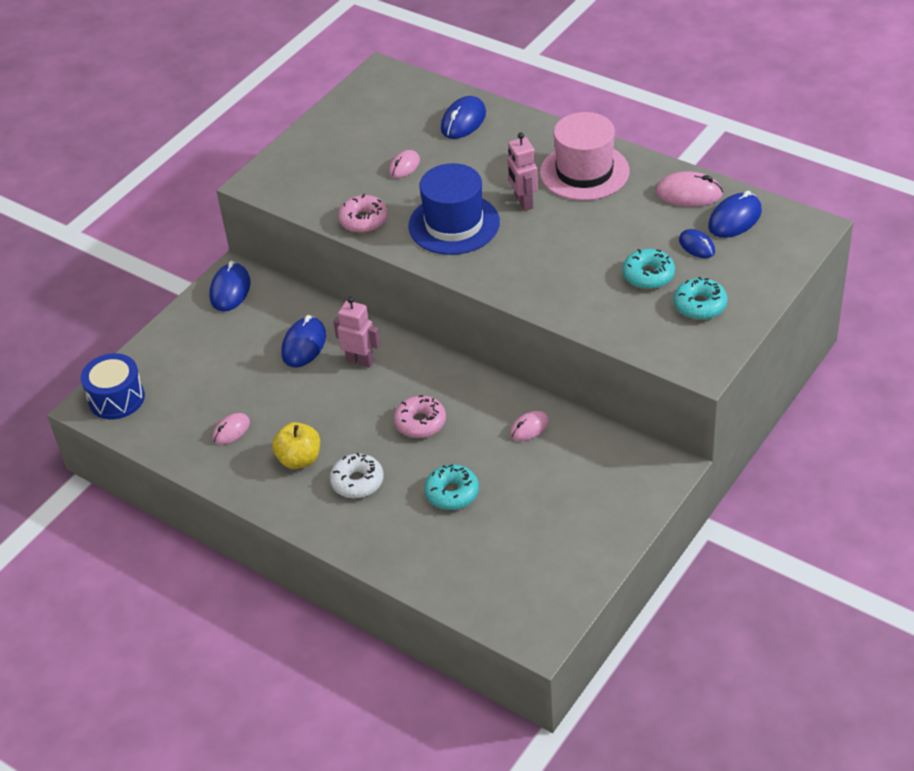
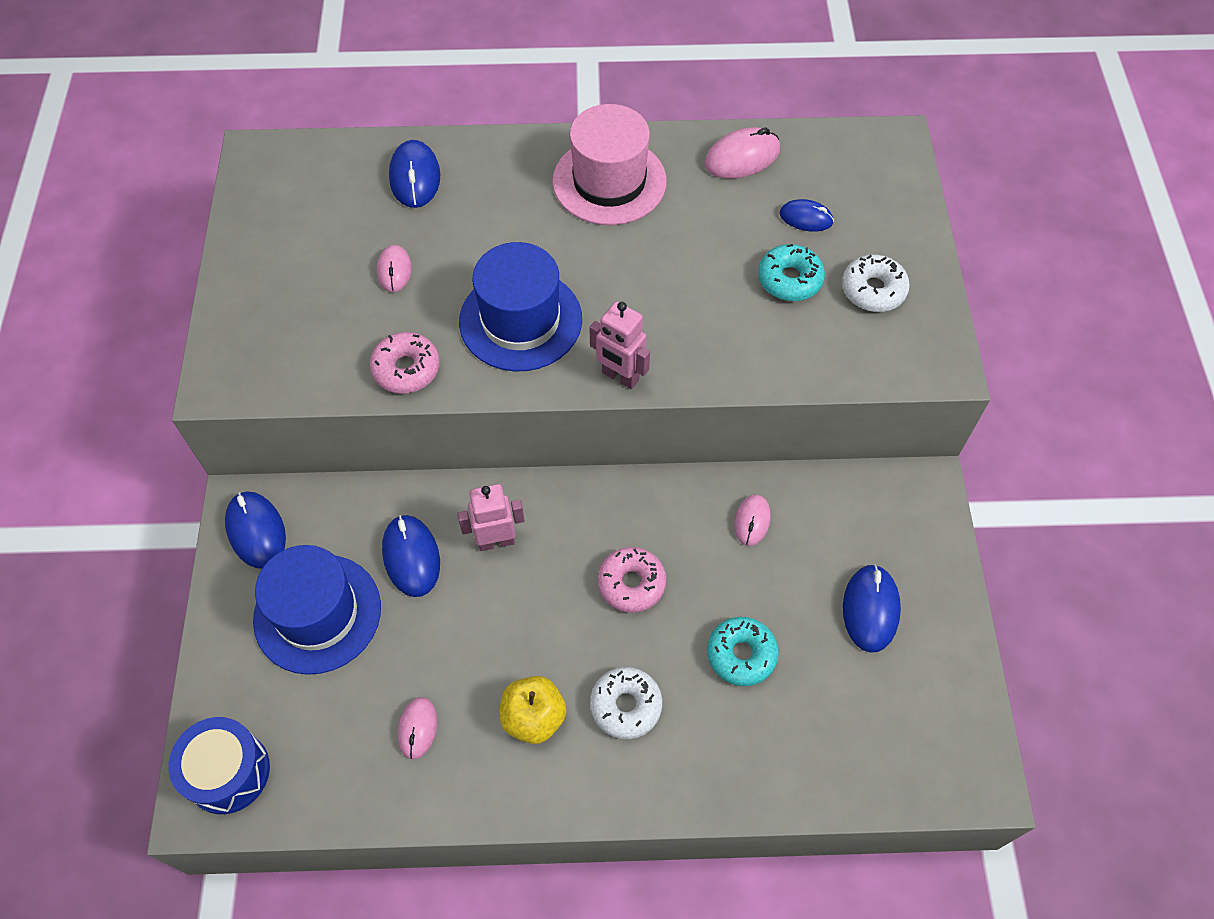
camera: 40 degrees left, 15 degrees up
(227, 347) = (317, 613): none -> blue hat
(523, 202) = (575, 252): pink robot -> pink robot (620, 377)
(700, 305) = (873, 290): turquoise donut -> white donut
(734, 219) = (814, 166): blue mouse -> blue mouse (870, 609)

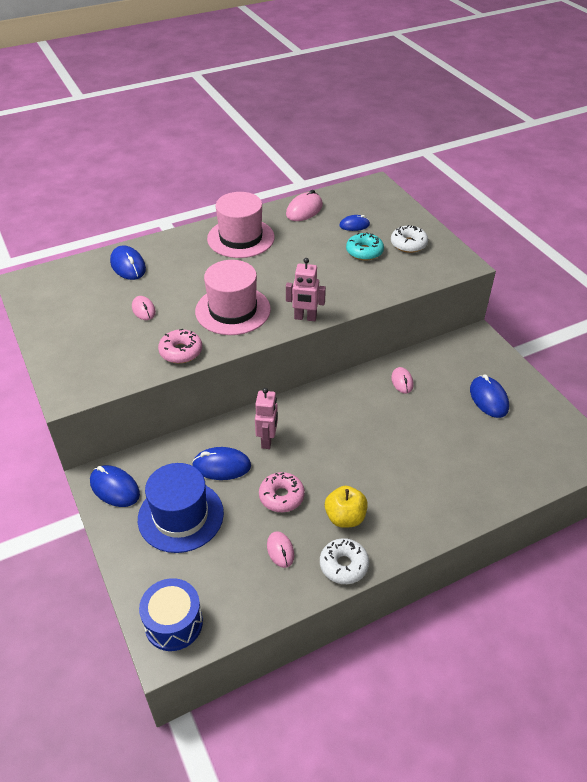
camera: 25 degrees left, 15 degrees down
(411, 557) = (221, 466): blue mouse -> blue mouse turned 45 degrees counterclockwise
(496, 541) = (267, 440): pink robot -> pink robot turned 135 degrees clockwise
(520, 320) = (233, 310): blue hat -> pink hat
(626, 706) = (393, 491): white donut -> white donut (343, 565)
(631, 583) = (357, 433): pink donut -> pink donut (281, 496)
(741, 654) = (438, 443): turquoise donut -> none

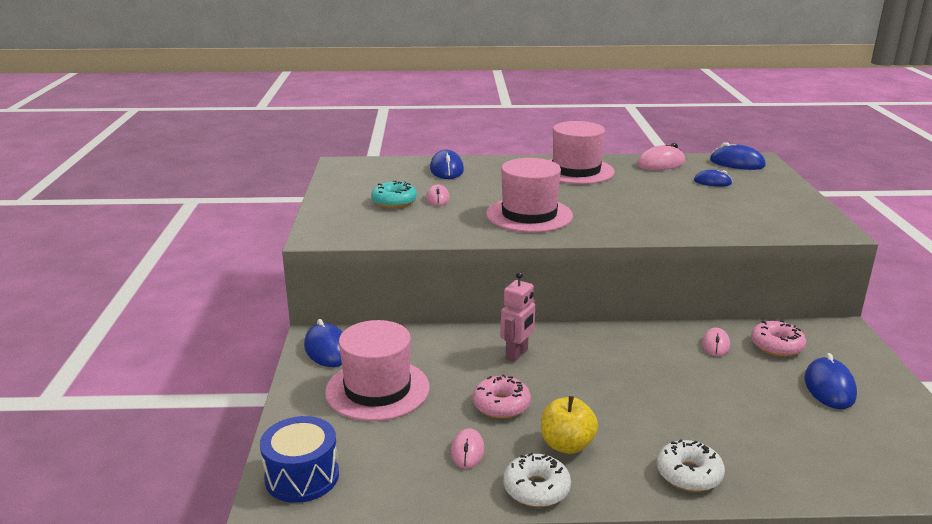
camera: 25 degrees right, 20 degrees down
(180, 516) = (377, 389): blue hat -> pink hat
(181, 351) = (451, 232): pink donut -> pink donut (776, 346)
(221, 466) = (451, 362): blue mouse -> blue mouse (737, 163)
(305, 318) = (606, 234): pink robot -> none
(364, 252) = (711, 201): turquoise donut -> turquoise donut (394, 202)
(408, 244) = (771, 205): white donut -> white donut (689, 474)

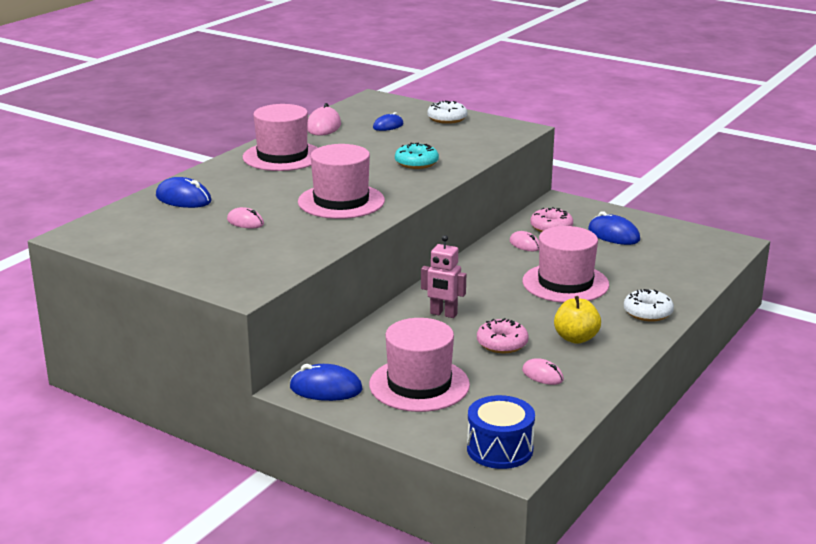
camera: 55 degrees left, 0 degrees up
(394, 202) = (220, 240): turquoise donut -> turquoise donut (416, 163)
(517, 354) = (443, 314): pink robot -> pink robot turned 135 degrees clockwise
(536, 489) = (609, 365): white donut -> white donut (447, 119)
(673, 396) = (565, 283): none -> pink hat
(737, 163) = (368, 106): blue mouse -> none

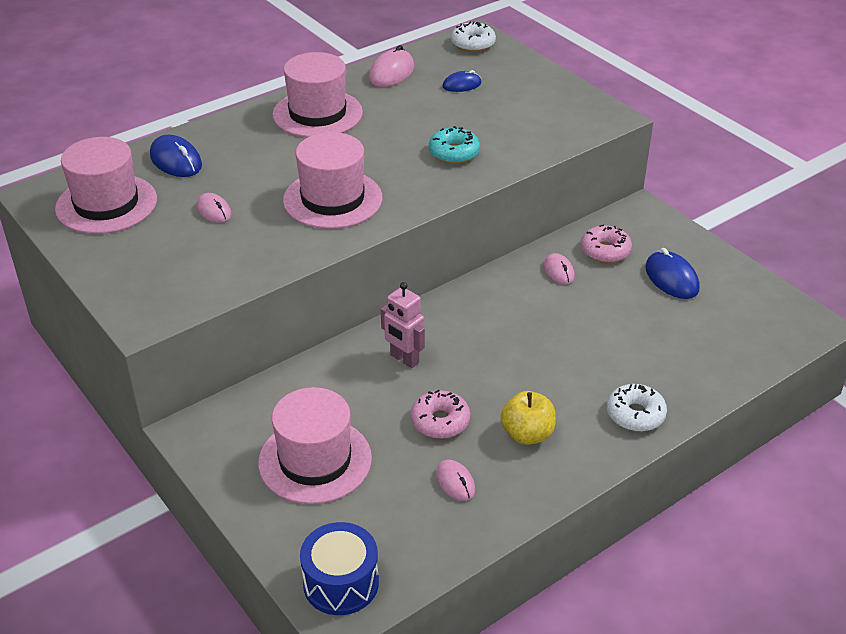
camera: 20 degrees right, 15 degrees up
(326, 389) = (217, 440): blue mouse -> none
(447, 119) = (535, 85): white donut -> white donut (473, 44)
(565, 283) = (568, 344): pink hat -> pink hat (106, 204)

